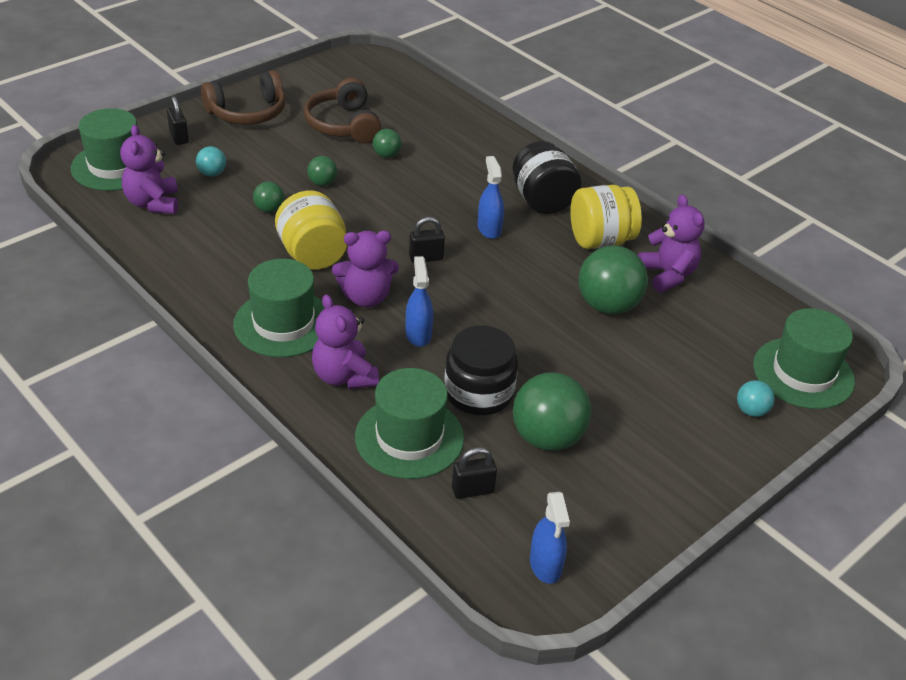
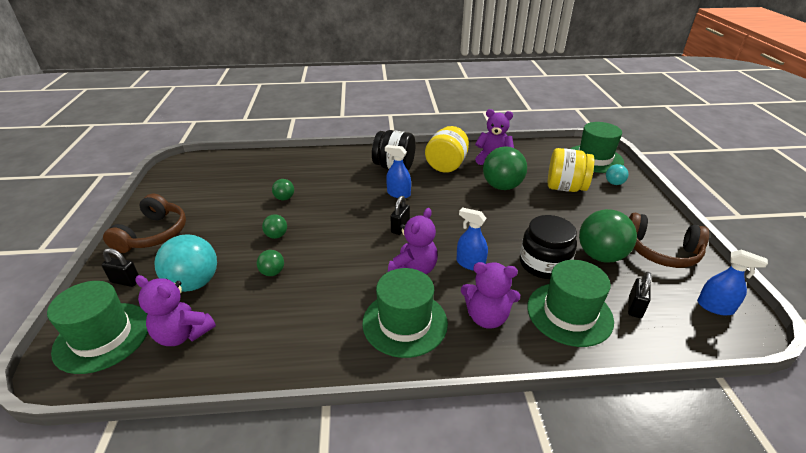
camera: 50 degrees left, 5 degrees down
(212, 173) = (194, 283): turquoise ball -> turquoise ball, size x2.04
(313, 255) = (345, 274): yellow jar -> yellow jar (565, 188)
(344, 125) = (231, 200): brown headphones -> brown headphones (661, 251)

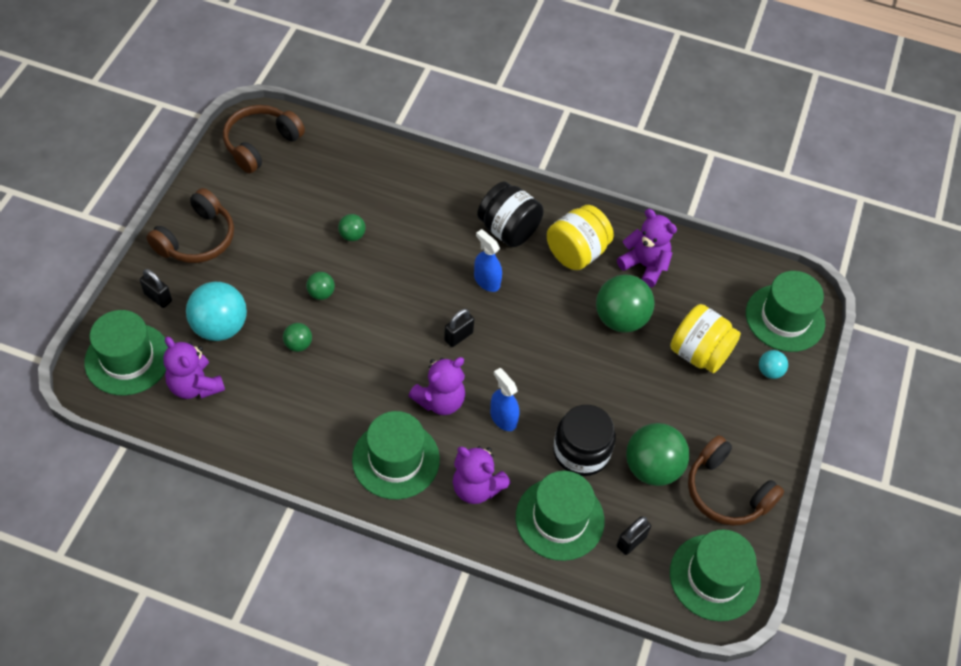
camera: 20 degrees right, 20 degrees up
(191, 172) = (261, 144): none -> brown headphones
(715, 307) = (714, 577): blue spray bottle -> green hat

